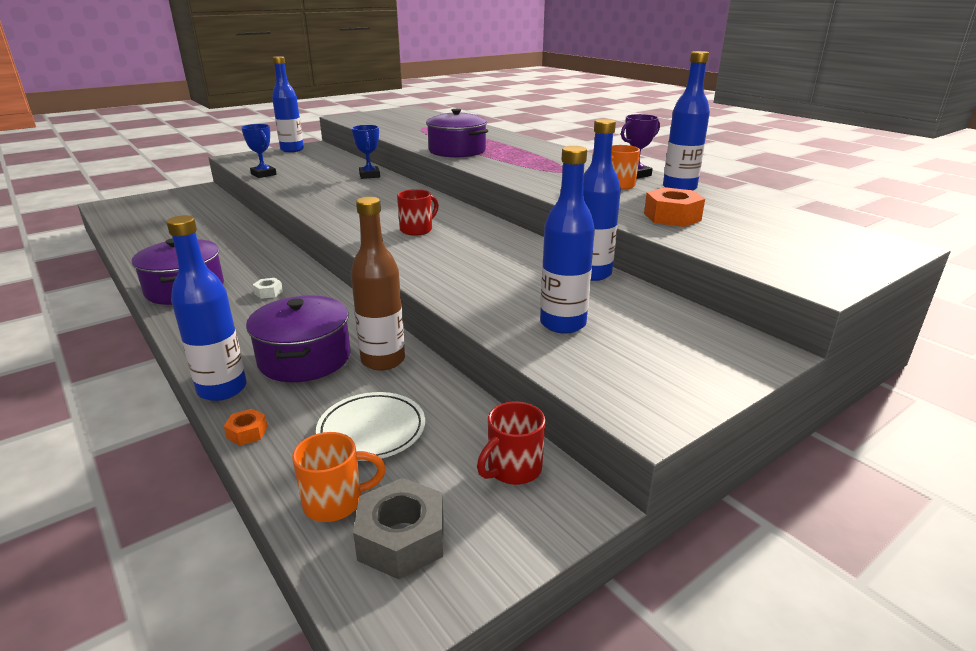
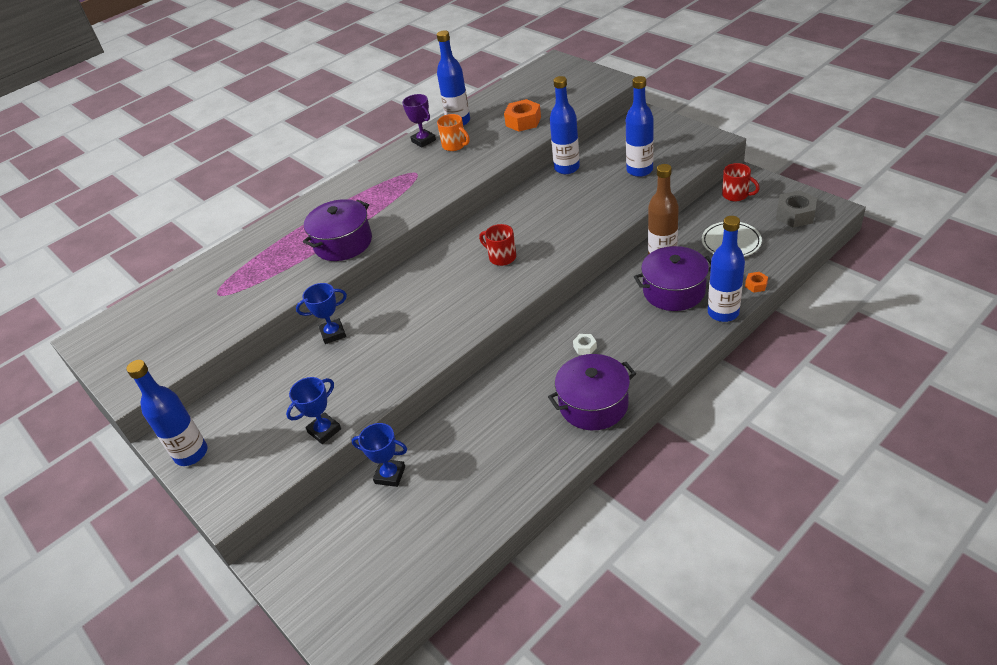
camera: 90 degrees left, 15 degrees up
(222, 215) = (390, 475): none -> blue trophy
(336, 502) = (786, 238): orange mug -> none

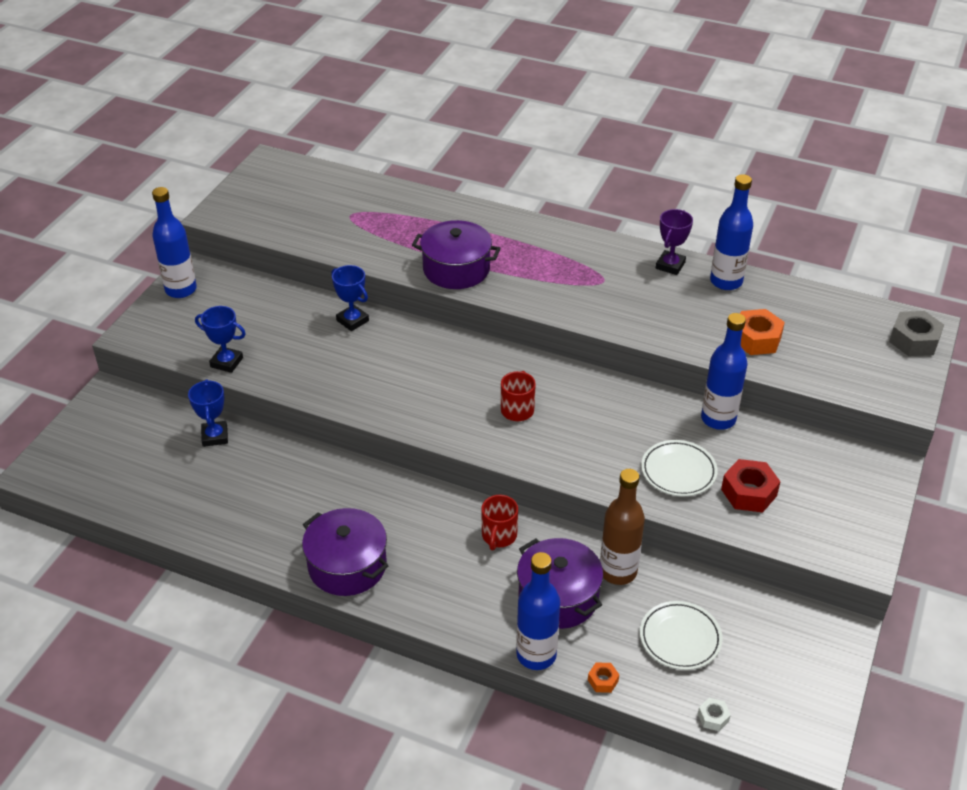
camera: 60 degrees right, 0 degrees up
(455, 145) = (673, 295): orange mug -> none
(585, 347) = (431, 536): white nut -> white nut (713, 717)
(606, 195) = (678, 471): none -> white plate
(639, 170) = (748, 492): blue bottle -> red nut
(736, 195) = (791, 625): red mug -> red mug (499, 536)
(795, 215) = (776, 703): grey nut -> grey nut (914, 340)

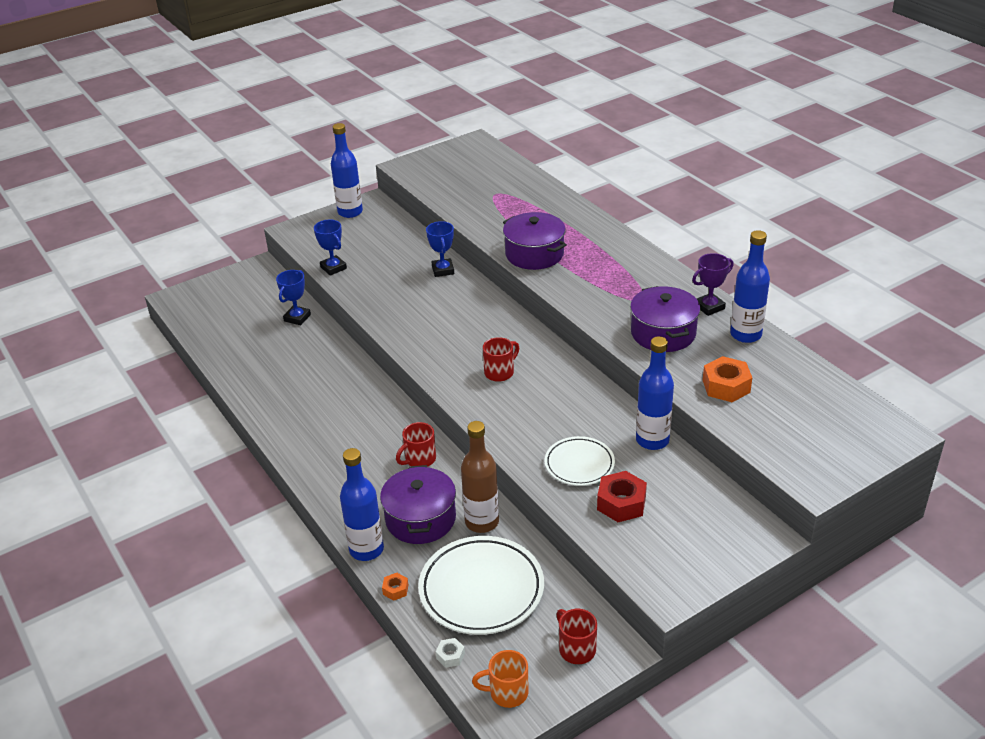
camera: 35 degrees right, 5 degrees down
(347, 565) = (300, 433): purple pot -> purple pot (663, 333)
(680, 638) = (481, 589): white plate -> white plate, size x1.67
(792, 724) = (507, 693): none -> orange mug
(810, 650) = (576, 649): none -> red mug
(914, 340) = (874, 440): grey nut -> none

